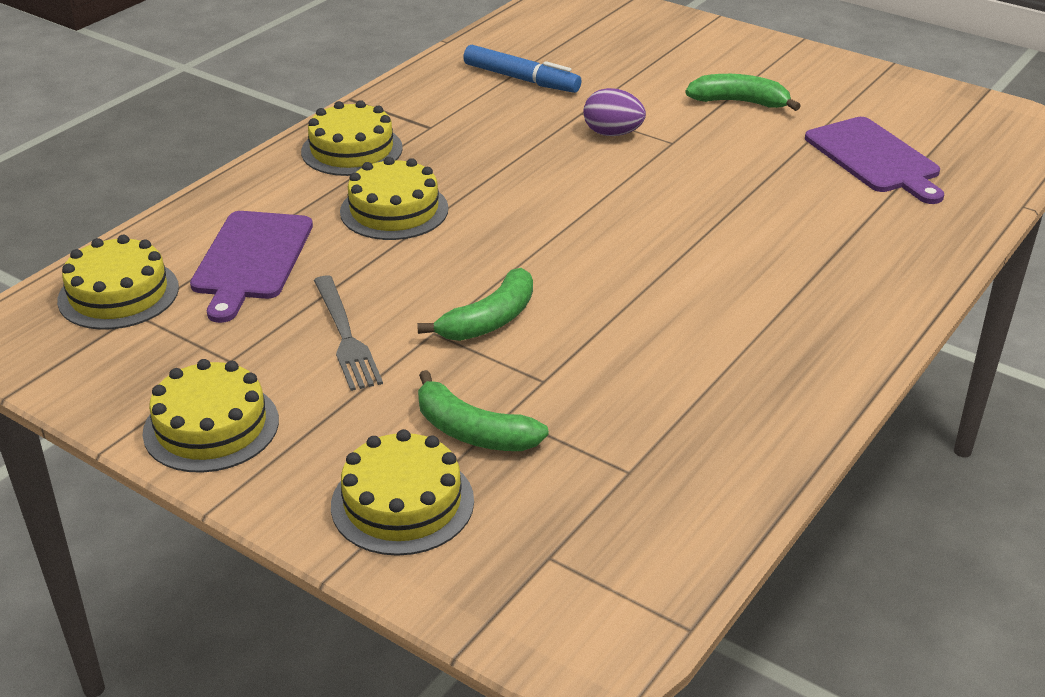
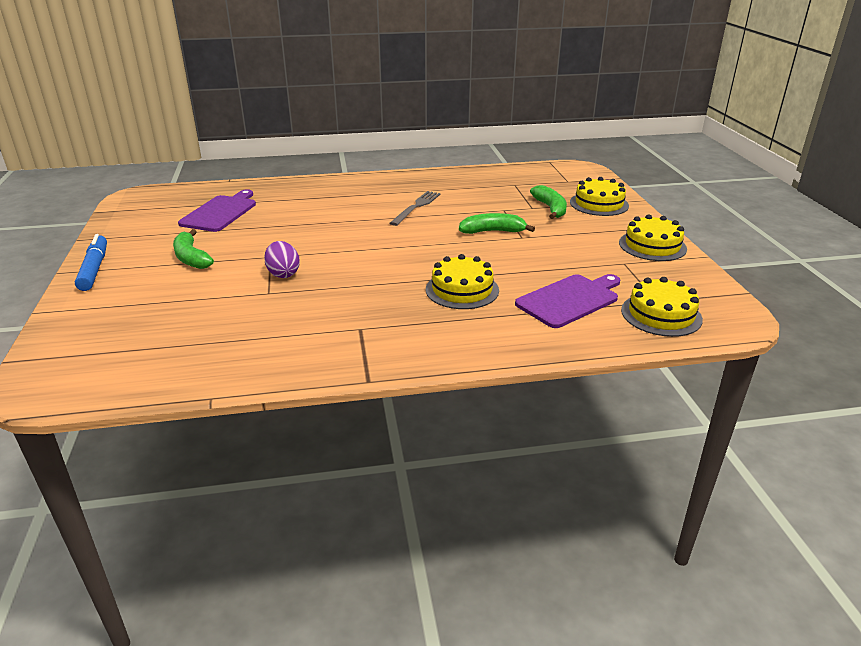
camera: 135 degrees left, 5 degrees down
(345, 336) = (561, 250): grey fork -> grey fork (416, 207)
(352, 150) = (429, 337): yellow cake -> none
(521, 79) = (244, 333): blue marker -> blue marker (94, 269)

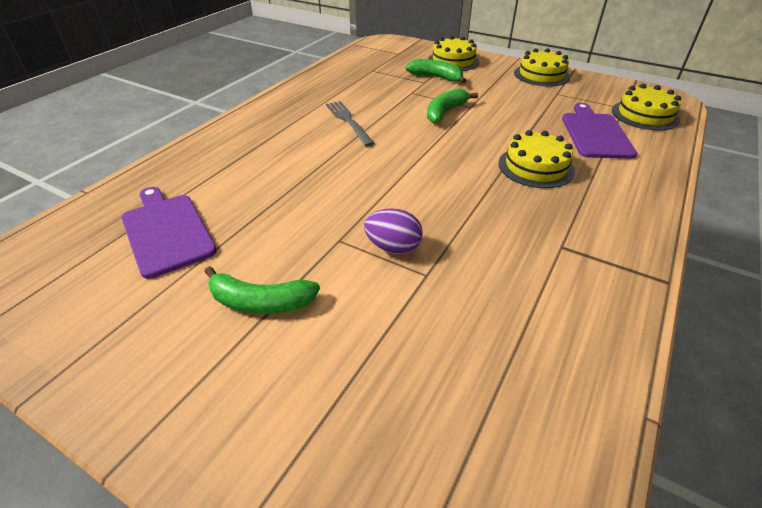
camera: 50 degrees left, 10 degrees up
(94, 269) = (159, 418): blue marker -> none

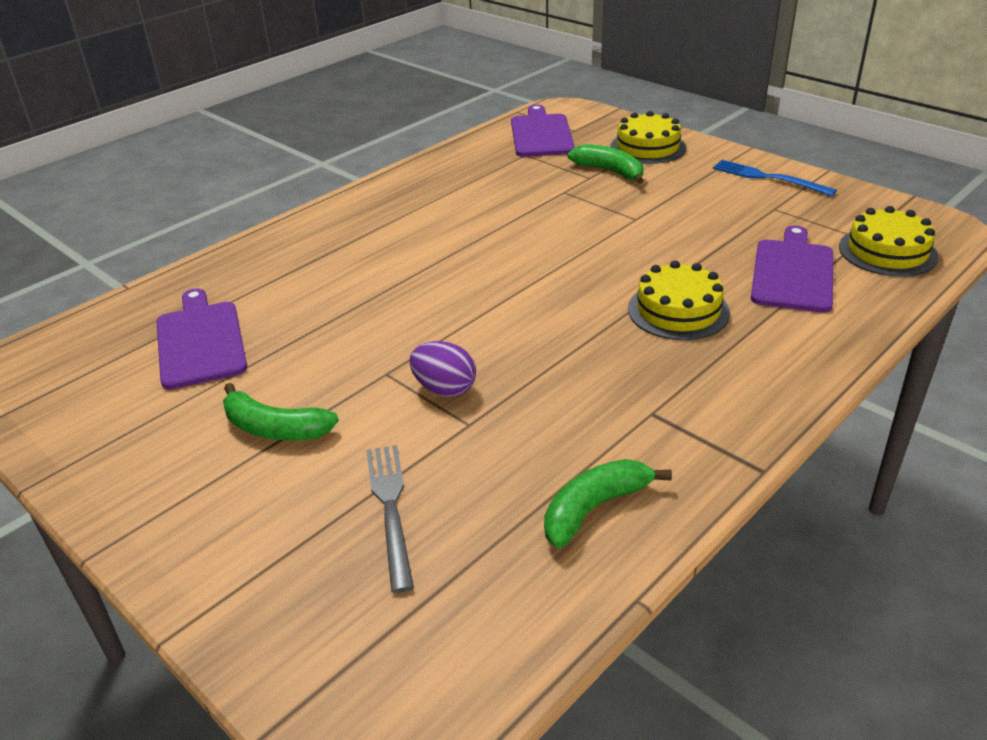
camera: 15 degrees right, 5 degrees down
(348, 121) = (460, 226): grey fork -> grey fork (391, 508)
(377, 57) = (541, 134): none -> purple cutting board
(445, 112) = (595, 224): green banana -> green banana (594, 508)
(541, 75) = (768, 178): yellow cake -> blue fork

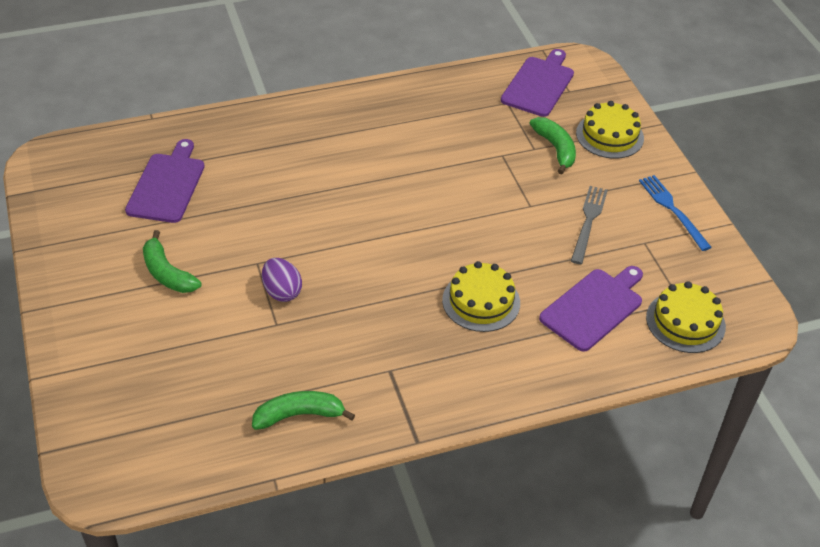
camera: 25 degrees right, 10 degrees up
(391, 508) = (191, 359): grey fork -> grey fork (588, 222)

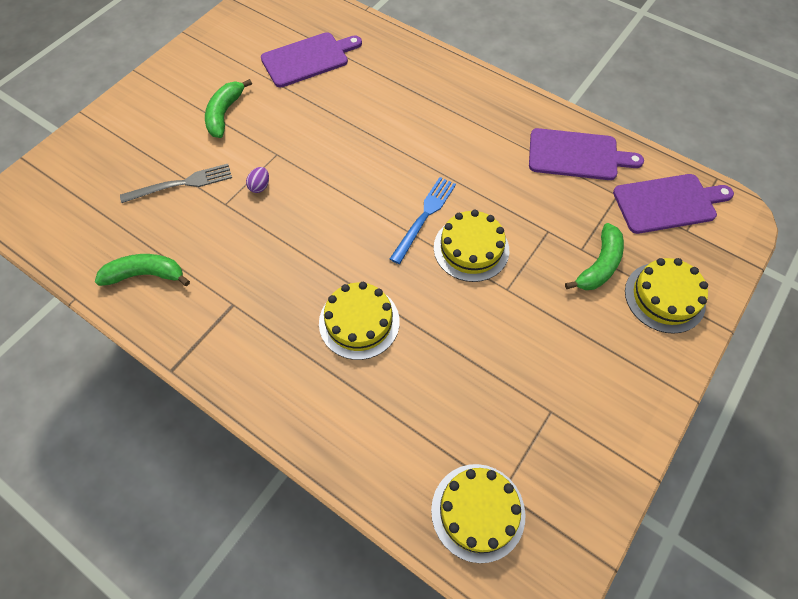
camera: 55 degrees right, 15 degrees up
(282, 291) = (260, 186): purple egg -> purple egg, size x0.61
(299, 415) = (146, 275): green banana -> green banana turned 45 degrees counterclockwise
(476, 203) = (471, 248): none -> yellow cake
(588, 222) = (532, 347): grey fork -> grey fork (181, 184)
(594, 307) = (427, 416): purple cutting board -> purple cutting board (577, 155)
(673, 210) = (620, 411): blue fork -> blue fork (424, 217)

